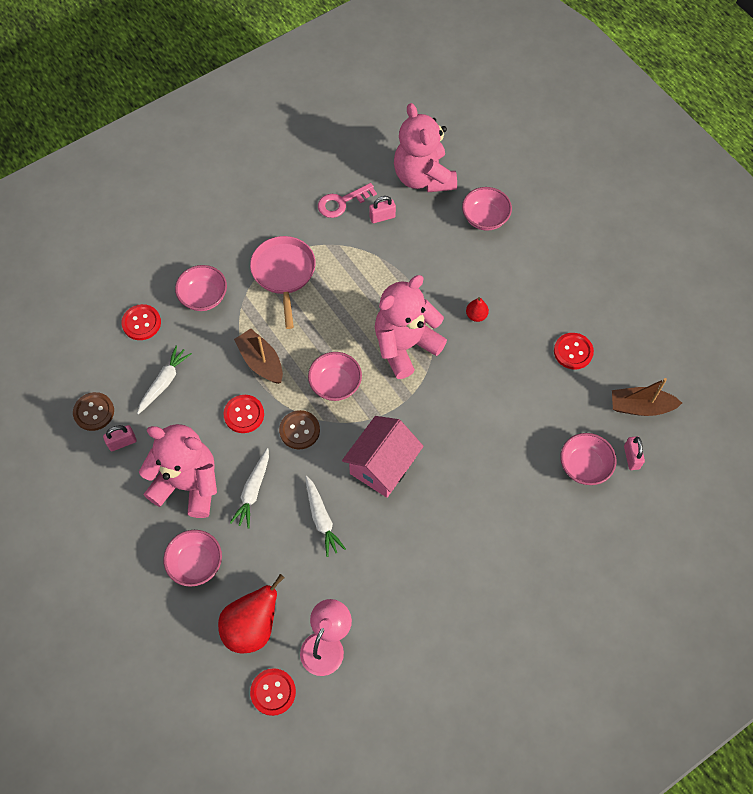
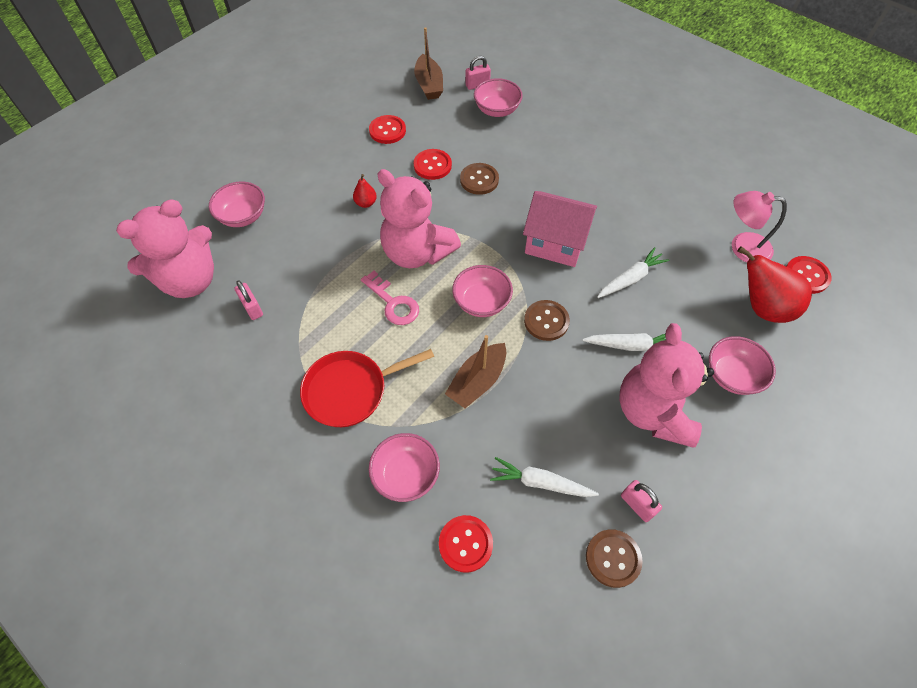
camera: 105 degrees left, 5 degrees down
(244, 414) = (548, 380): red button -> red button (432, 165)
(284, 273) = (350, 390): pink pan -> red pan
(342, 202) = (235, 354): pink key -> pink key (393, 303)
(482, 420) = (479, 180): none -> brown button

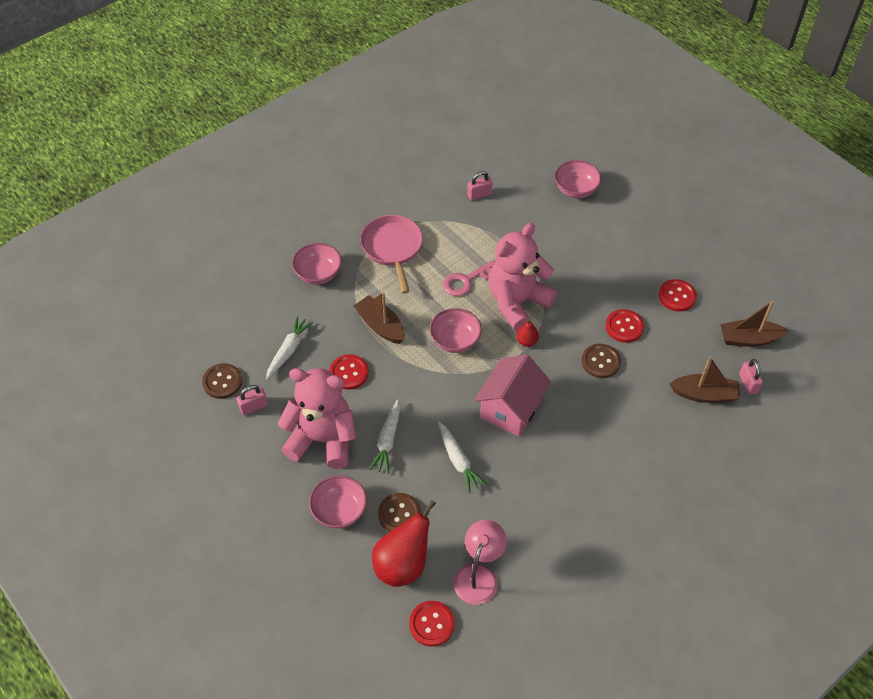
camera: 100 degrees right, 5 degrees down
(190, 280) = (513, 159): pink teddy bear -> none
(350, 390) = (392, 248): red pan -> pink pan
(366, 203) = (580, 272): red pear -> red pear (526, 341)
(465, 544) = (260, 300): red button -> red button (349, 373)
(497, 110) = (704, 394): pink bowl -> brown boat
(546, 321) = (426, 383): brown button -> brown button (399, 514)

